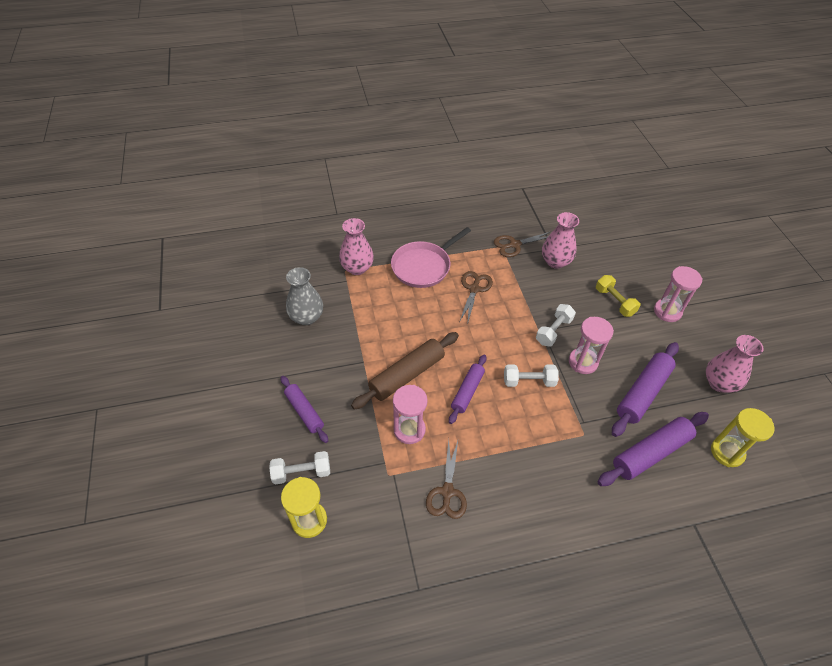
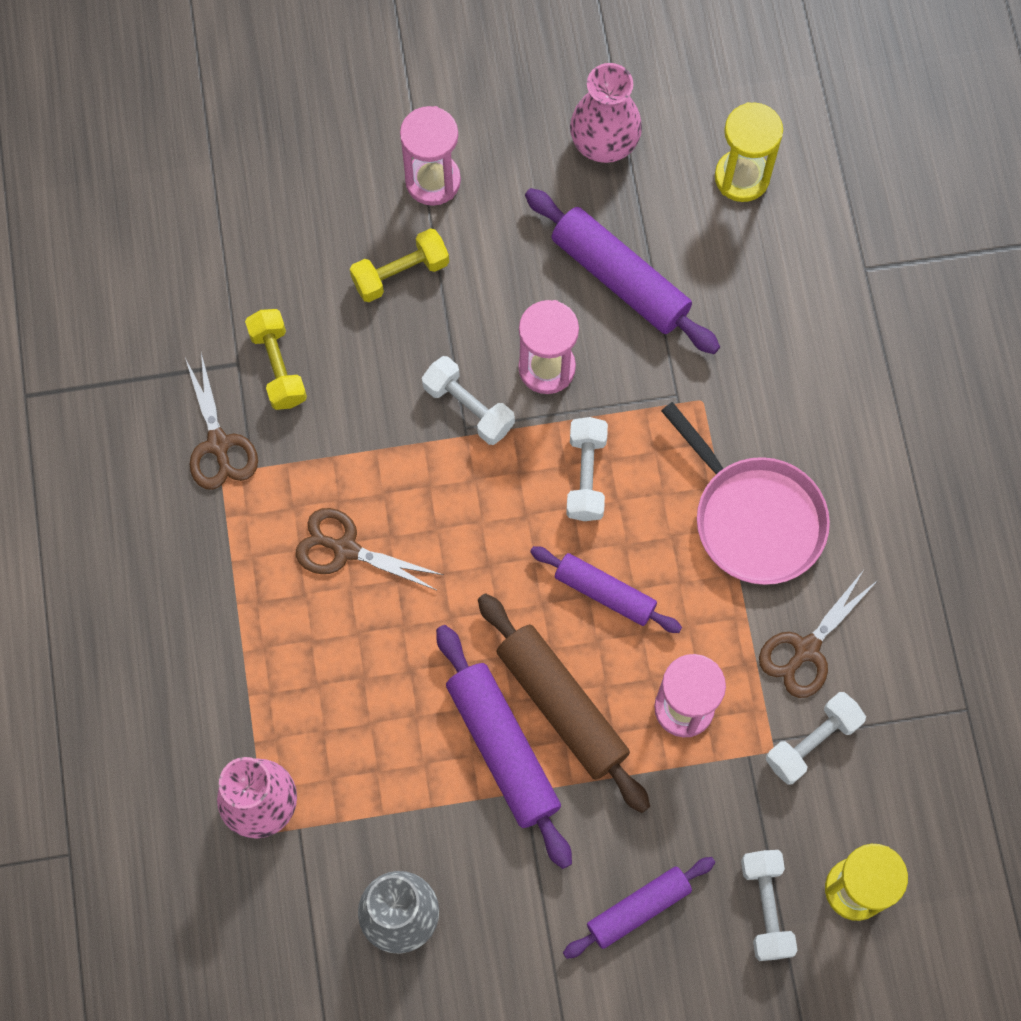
camera: 85 degrees left, 20 degrees up
(394, 496) = (812, 742): none -> white dumbbell
(423, 266) = (269, 653): pink pan -> pink pan (754, 519)
(447, 492) = (806, 649): brown scissors -> brown scissors turned 120 degrees clockwise
(555, 261) = (278, 366): pink vase -> yellow dumbbell
(650, 453) = (740, 299): purple rolling pin -> purple rolling pin (502, 749)

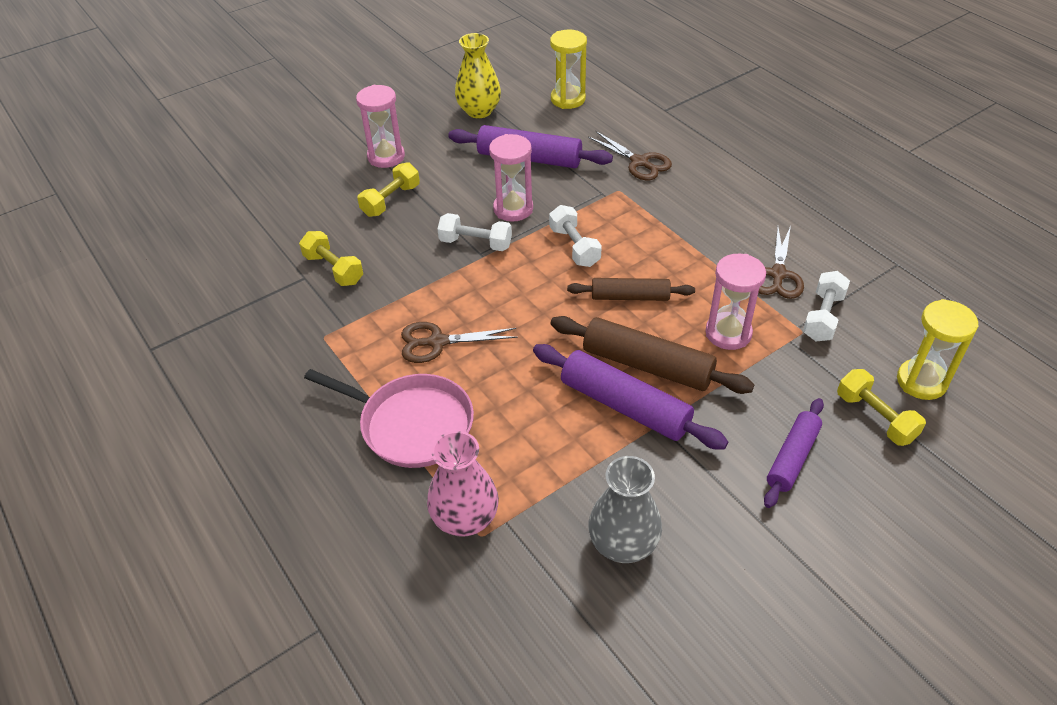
camera: 25 degrees left, 25 degrees down
(218, 444) = (312, 322): brown scissors -> brown scissors (639, 162)
(604, 143) = (479, 111): pink vase -> yellow vase
(605, 593) = (630, 296): purple rolling pin -> brown rolling pin
(754, 519) = (693, 228): pink pan -> pink pan (412, 424)
(766, 907) = (875, 417): white dumbbell -> yellow dumbbell

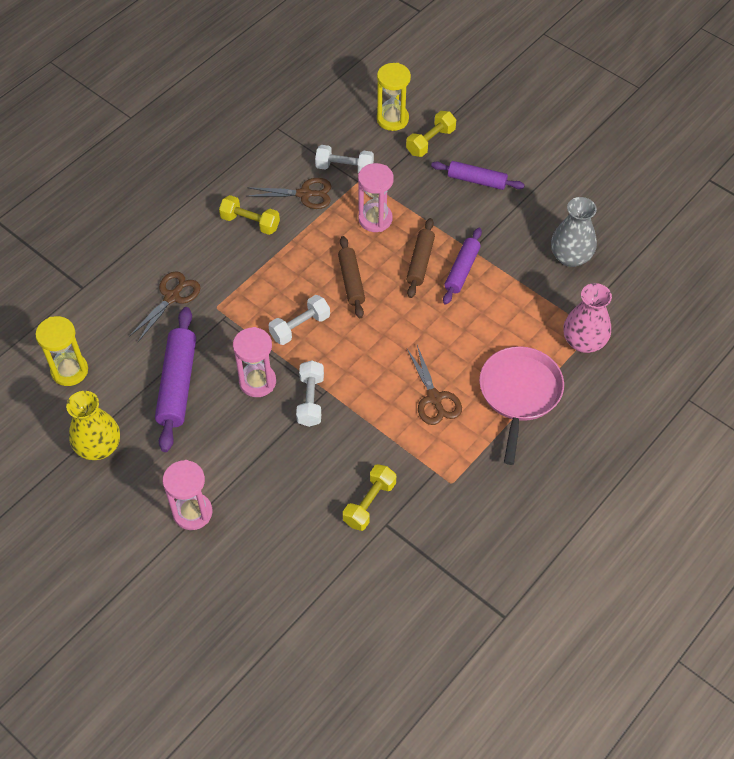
camera: 105 degrees left, 10 degrees up
(391, 200) = (263, 486): yellow dumbbell -> yellow dumbbell (250, 222)
(624, 406) = (462, 270): purple rolling pin -> purple rolling pin, size x0.64
(647, 365) = (420, 262): brown rolling pin -> brown rolling pin, size x0.64

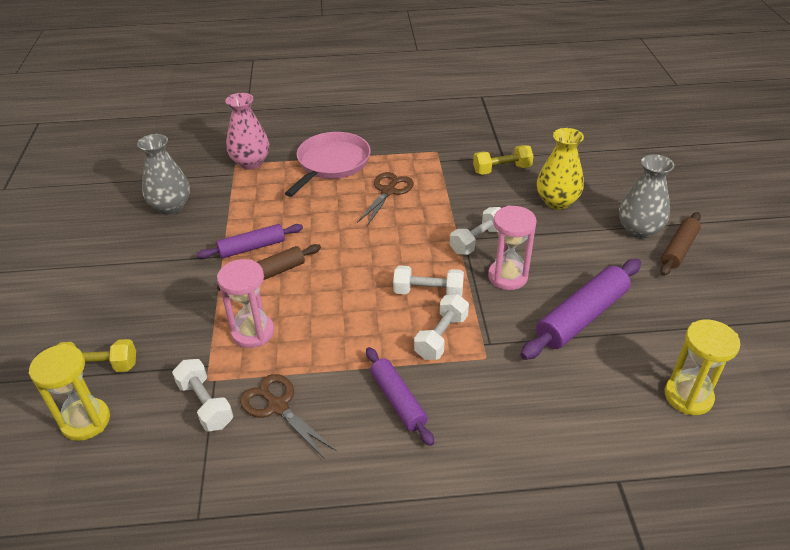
camera: 135 degrees left, 15 degrees down
(99, 447) = (694, 314): yellow vase -> yellow vase (557, 201)
(172, 297) = (521, 397): brown scissors -> none
(192, 512) = (639, 230): pink hourglass -> grey vase
(250, 222) = (365, 417): yellow dumbbell -> none
(257, 301) = (441, 337): none -> white dumbbell
(351, 281) = (343, 297): brown rolling pin -> brown rolling pin (679, 249)
(476, 180) = (129, 302): purple rolling pin -> purple rolling pin (398, 400)
(519, 393) = (331, 163): pink pan -> pink pan turned 150 degrees clockwise

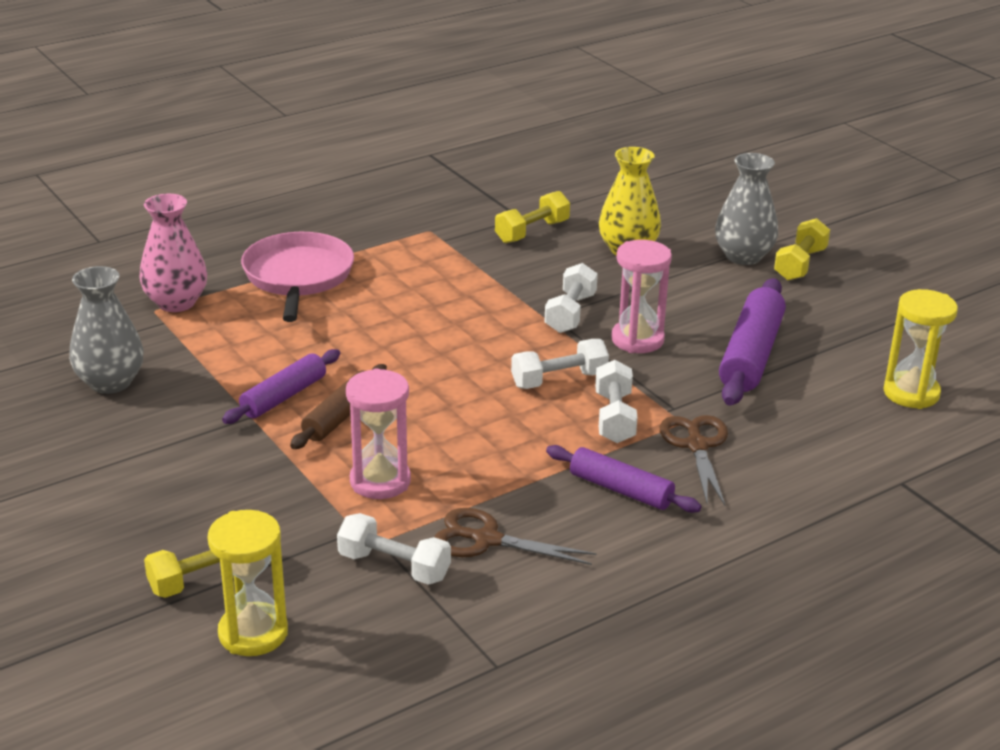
camera: 30 degrees left, 10 degrees down
(388, 191) = (408, 289): brown scissors -> brown scissors (697, 445)
(679, 249) = (800, 264): brown rolling pin -> yellow dumbbell

